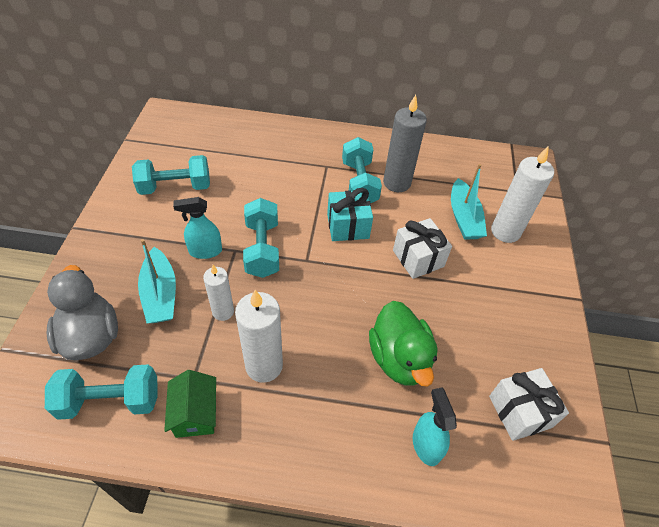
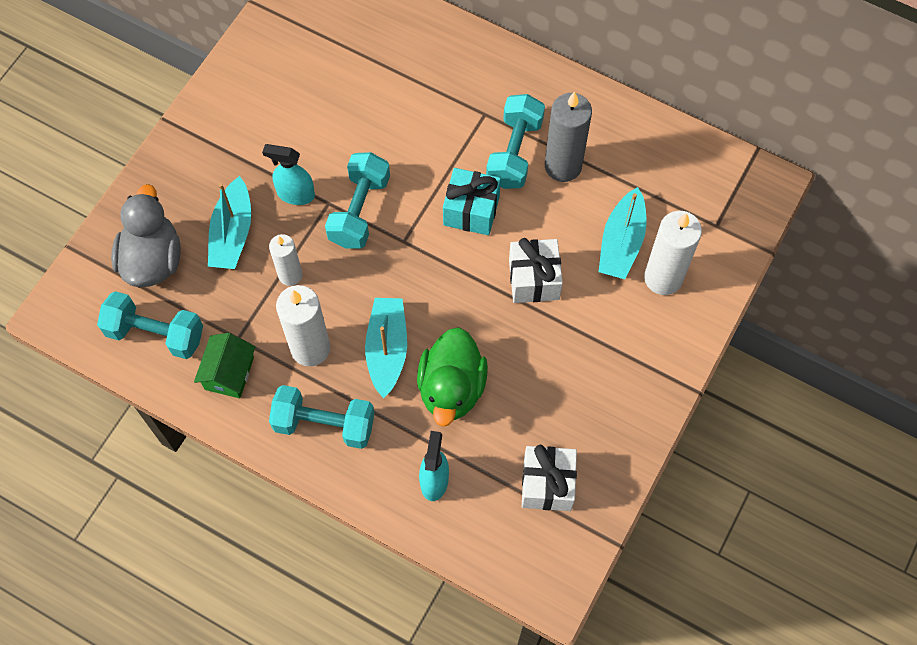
camera: 25 degrees right, 15 degrees up
(175, 187) = (289, 94): turquoise dumbbell -> turquoise dumbbell (324, 424)
(331, 345) = (387, 349): none -> turquoise boat

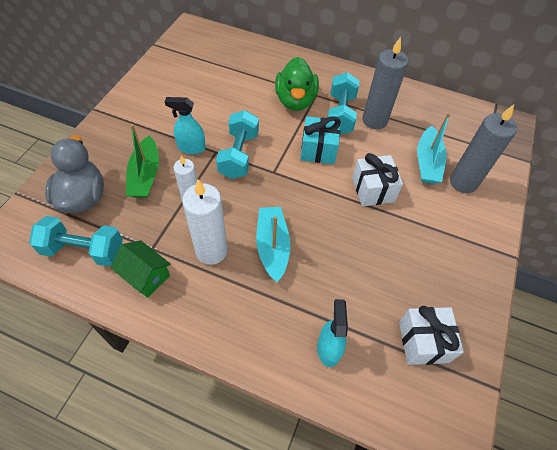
camera: 10 degrees left, 10 degrees down
(229, 373) = (145, 276): green house -> green house turned 60 degrees counterclockwise
(232, 233) = (145, 175): turquoise boat -> green boat
(324, 424) = (228, 310): turquoise dumbbell -> none
(451, 388) = (328, 271): green duck -> green duck (295, 101)
(663, 278) = (463, 182): white candle -> grey candle

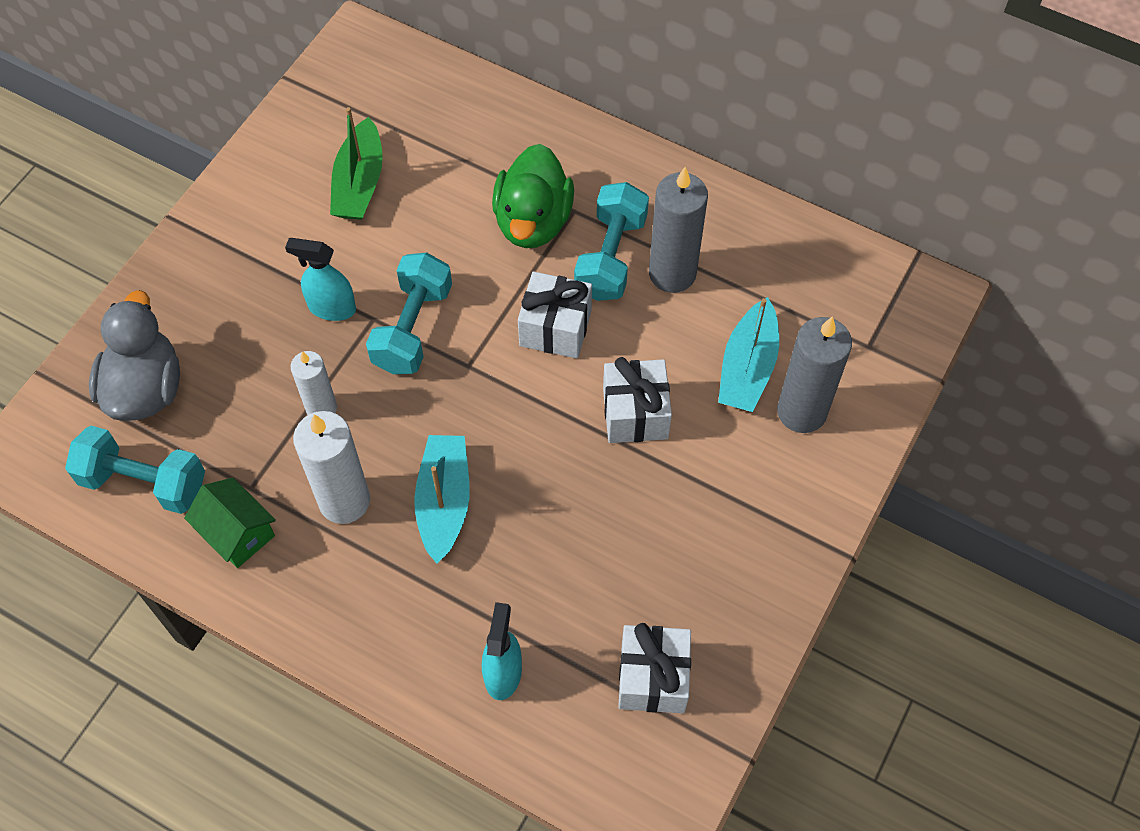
camera: 10 degrees right, 5 degrees up
(145, 175) = (249, 356): green boat -> green boat (359, 183)
(318, 150) = (555, 328): turquoise gift -> white gift

